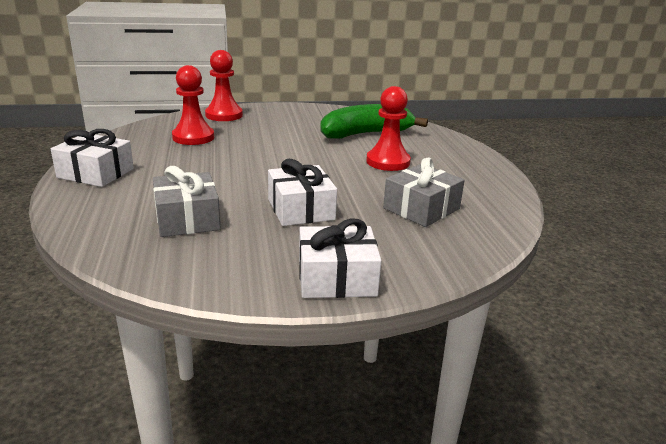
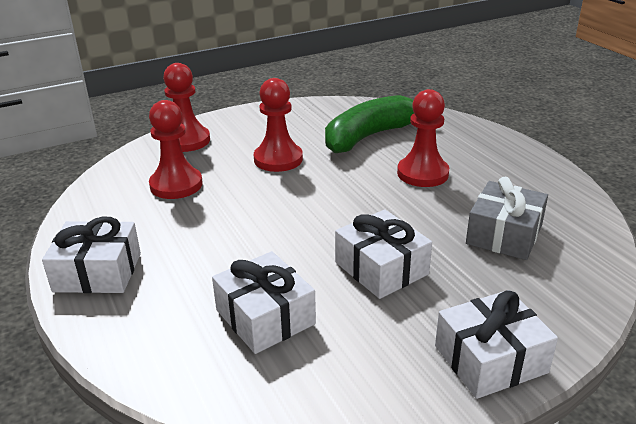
camera: 15 degrees left, 5 degrees up
(187, 219) = (265, 317): grey gift -> white gift
(281, 135) = (278, 159): none -> red pawn

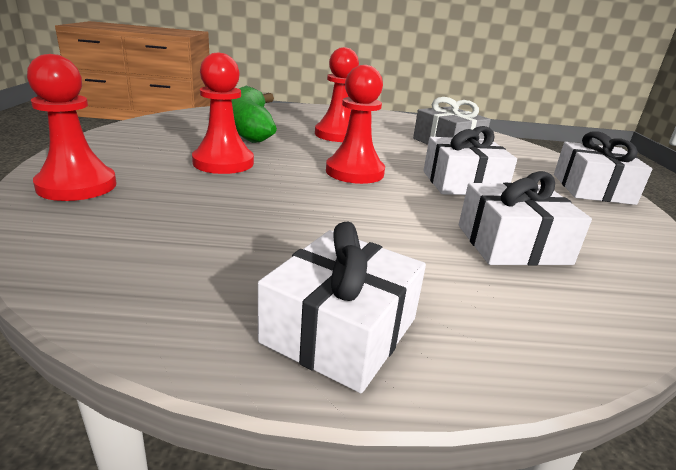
camera: 65 degrees left, 5 degrees down
(176, 185) = (182, 219): red pawn -> red pawn (354, 172)

